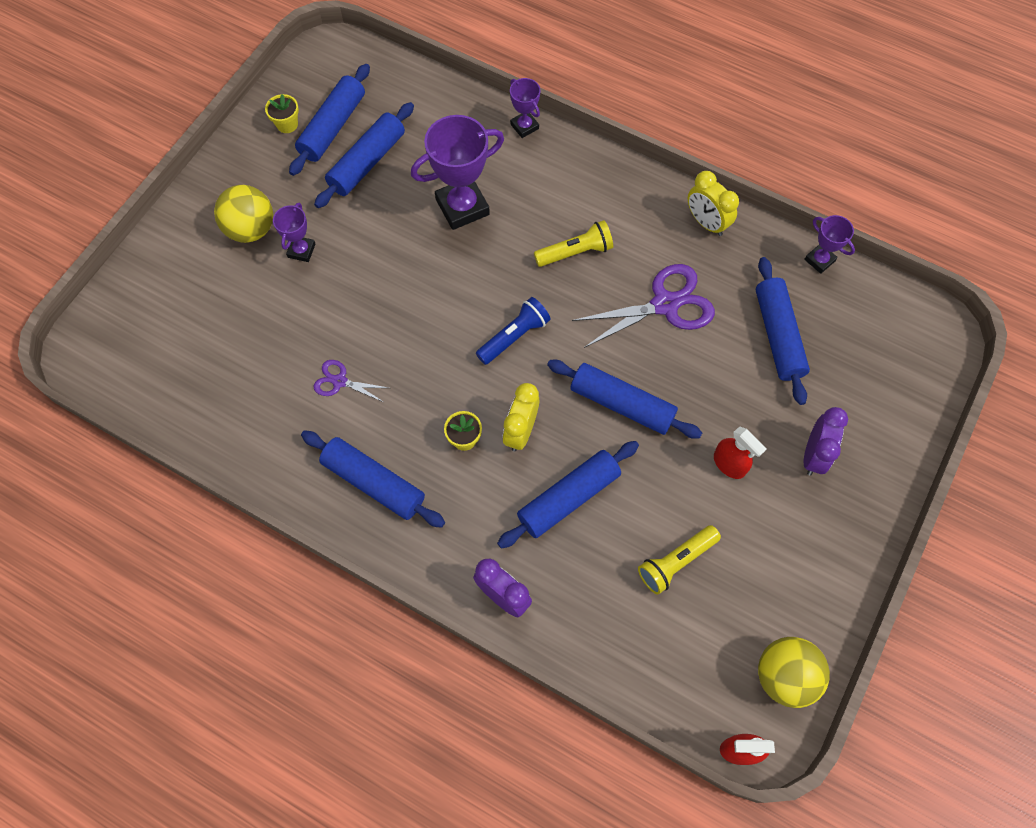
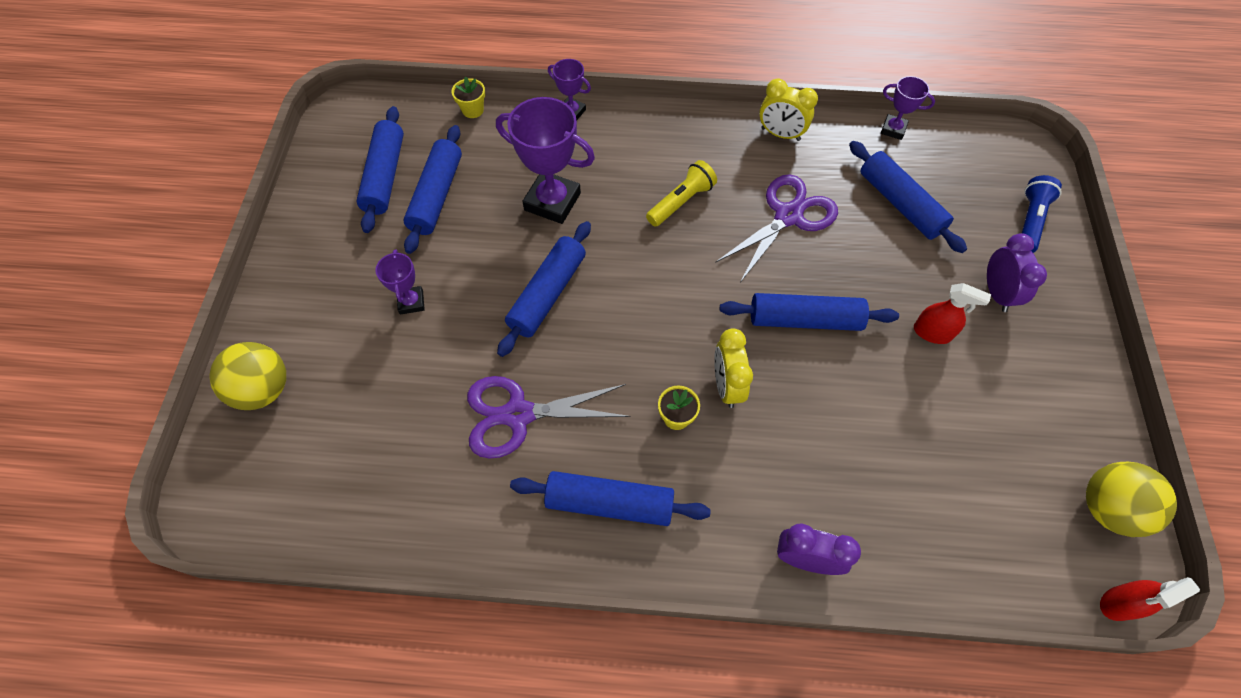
camera: 25 degrees left, 5 degrees down
(251, 229) = (346, 302): yellow ball -> yellow ball (263, 389)
(287, 124) = (336, 190): yellow flower pot -> yellow flower pot (473, 110)
(339, 381) = (518, 414): purple scissors -> purple scissors, size x1.93
(462, 207) = (552, 201): purple trophy -> purple trophy turned 75 degrees clockwise
(514, 336) = (669, 299): blue flashlight -> blue flashlight (1030, 221)
(568, 498) = (809, 430): blue rolling pin -> blue rolling pin (547, 294)
(675, 562) = (944, 445): yellow flashlight -> none

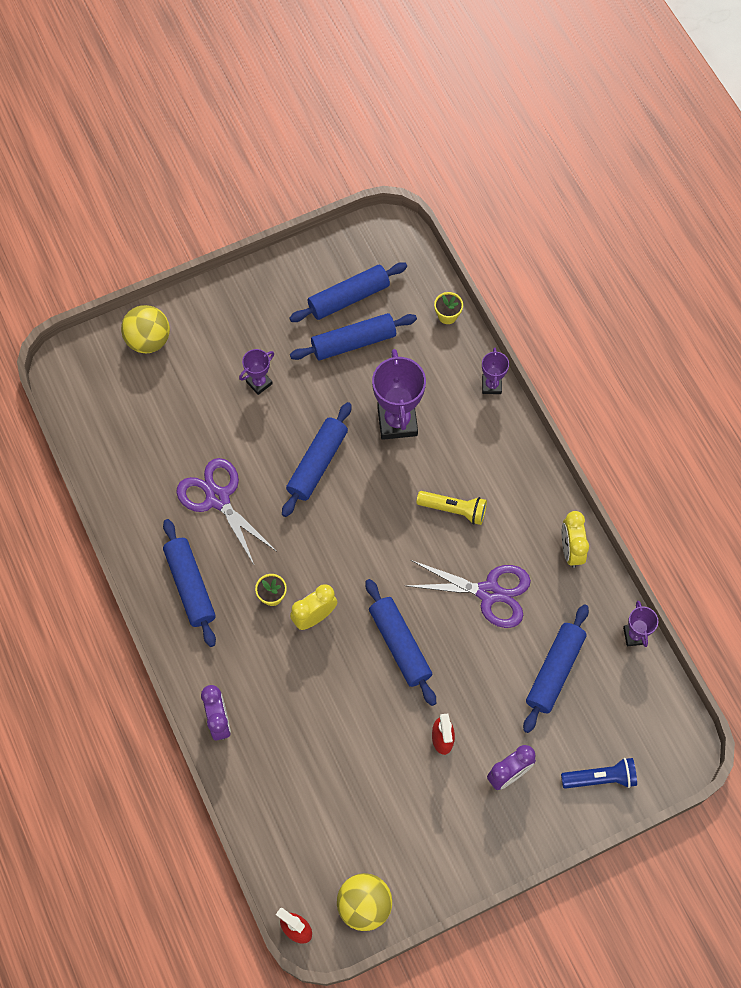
camera: 60 degrees right, 5 degrees up
(547, 294) = (317, 463): blue rolling pin -> blue rolling pin turned 60 degrees counterclockwise

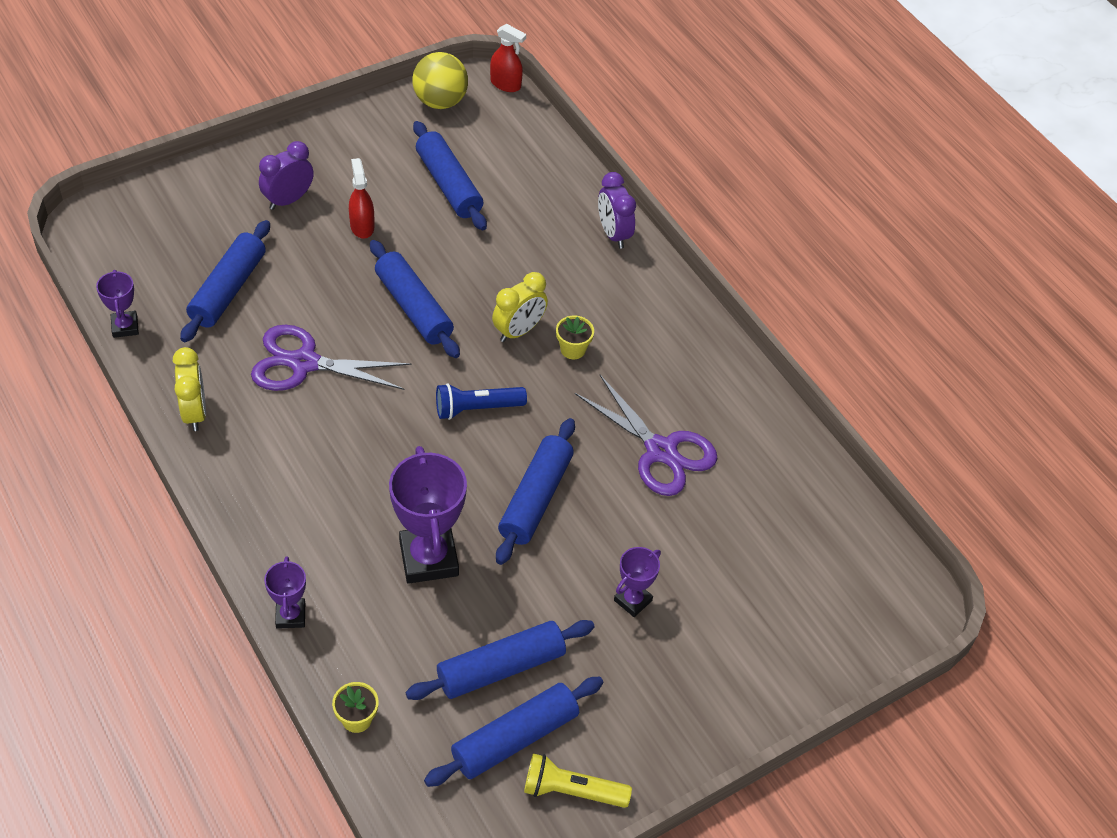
camera: 170 degrees right, 15 degrees down
(148, 340) = (807, 653): yellow ball -> none
(190, 586) = (674, 355): blue rolling pin -> blue rolling pin (449, 184)
(454, 510) = (348, 451): yellow flashlight -> yellow flashlight (571, 790)
(600, 778) = (185, 199): blue flashlight -> blue flashlight (476, 408)

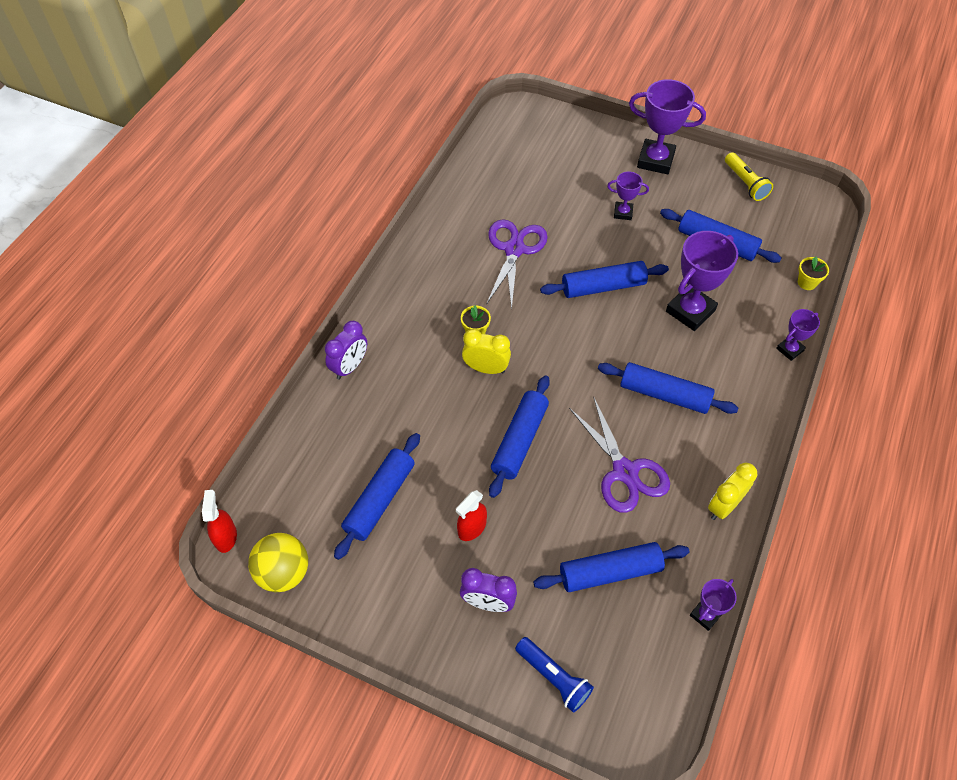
camera: 120 degrees left, 5 degrees up
(476, 408) = (568, 352): blue flashlight -> blue flashlight (553, 677)
(514, 738) = (745, 217): blue rolling pin -> blue rolling pin (664, 395)
(698, 710) = (655, 160): none -> purple trophy

